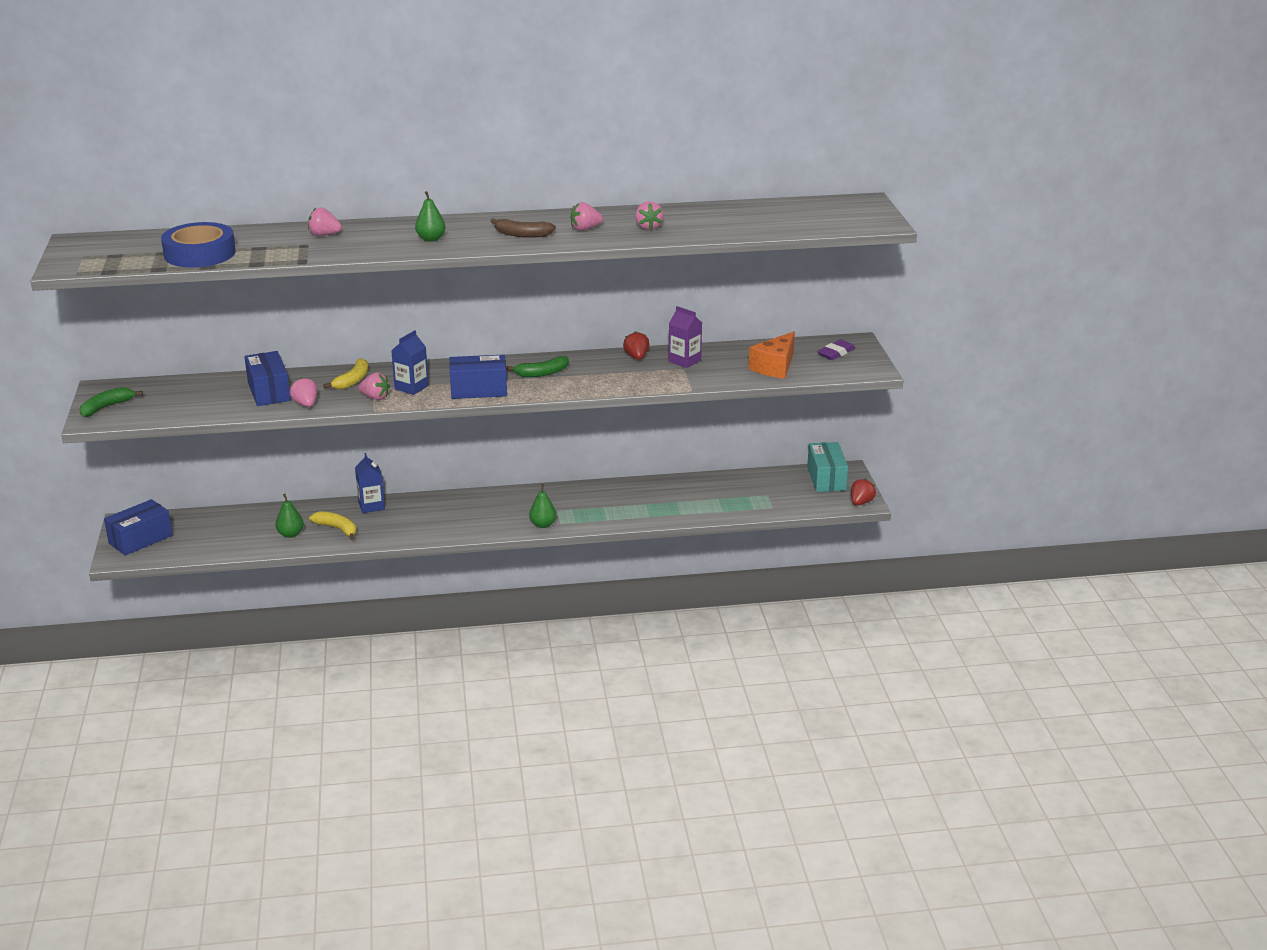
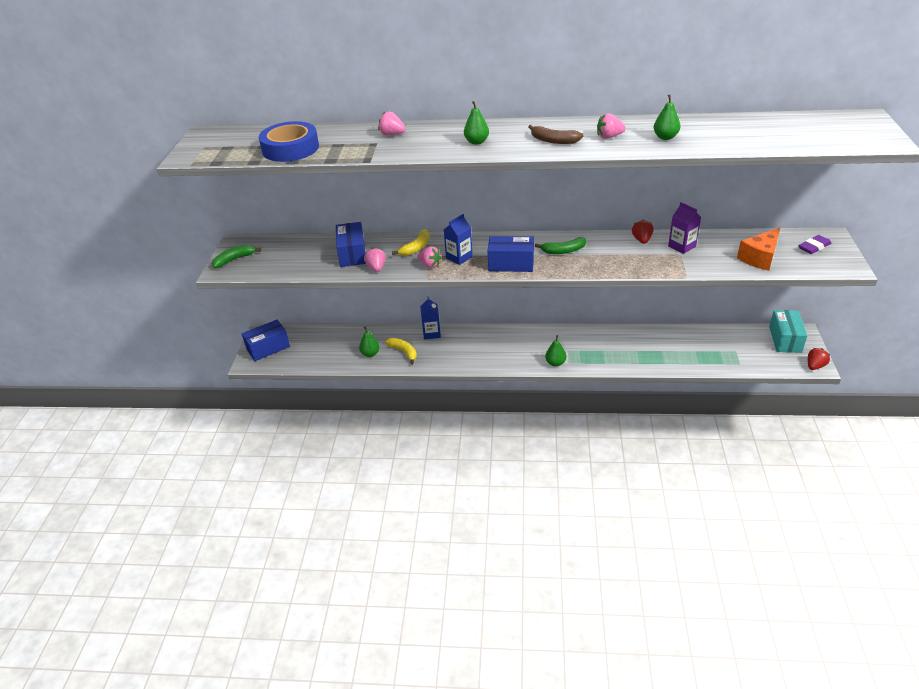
camera: 15 degrees right, 10 degrees up
(648, 227) = (665, 137): pink strawberry -> green pear

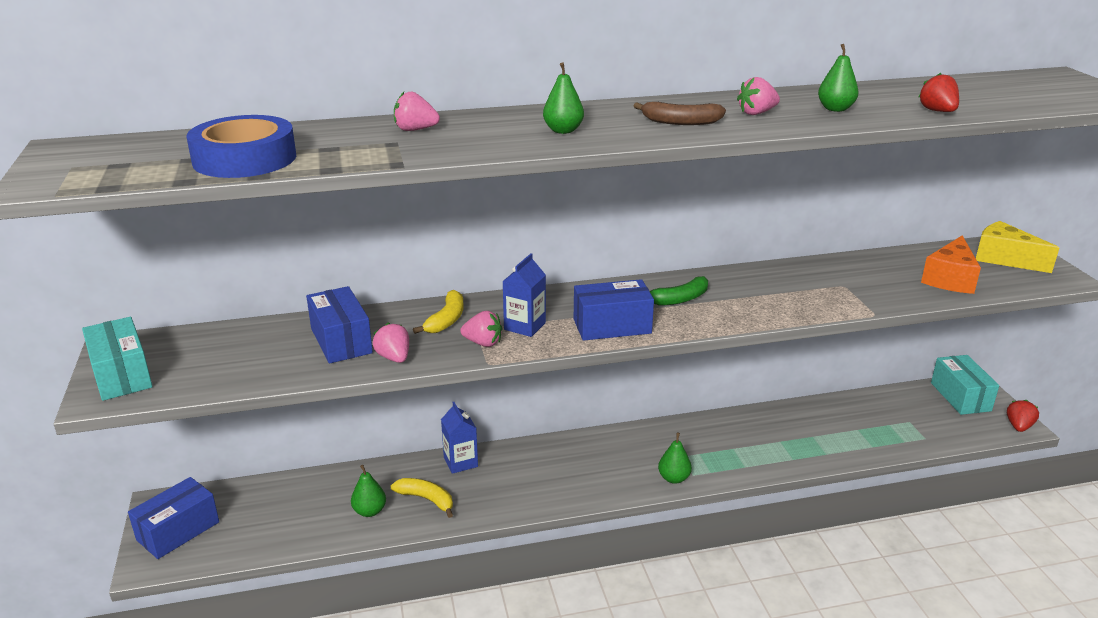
camera: 20 degrees left, 10 degrees down
(234, 260) = (121, 375): green banana -> turquoise box
(642, 240) = (779, 273): red strawberry -> red strawberry (937, 111)
(682, 246) = (839, 275): purple carton -> none
(814, 247) = (1004, 259): purple eraser -> yellow cheese

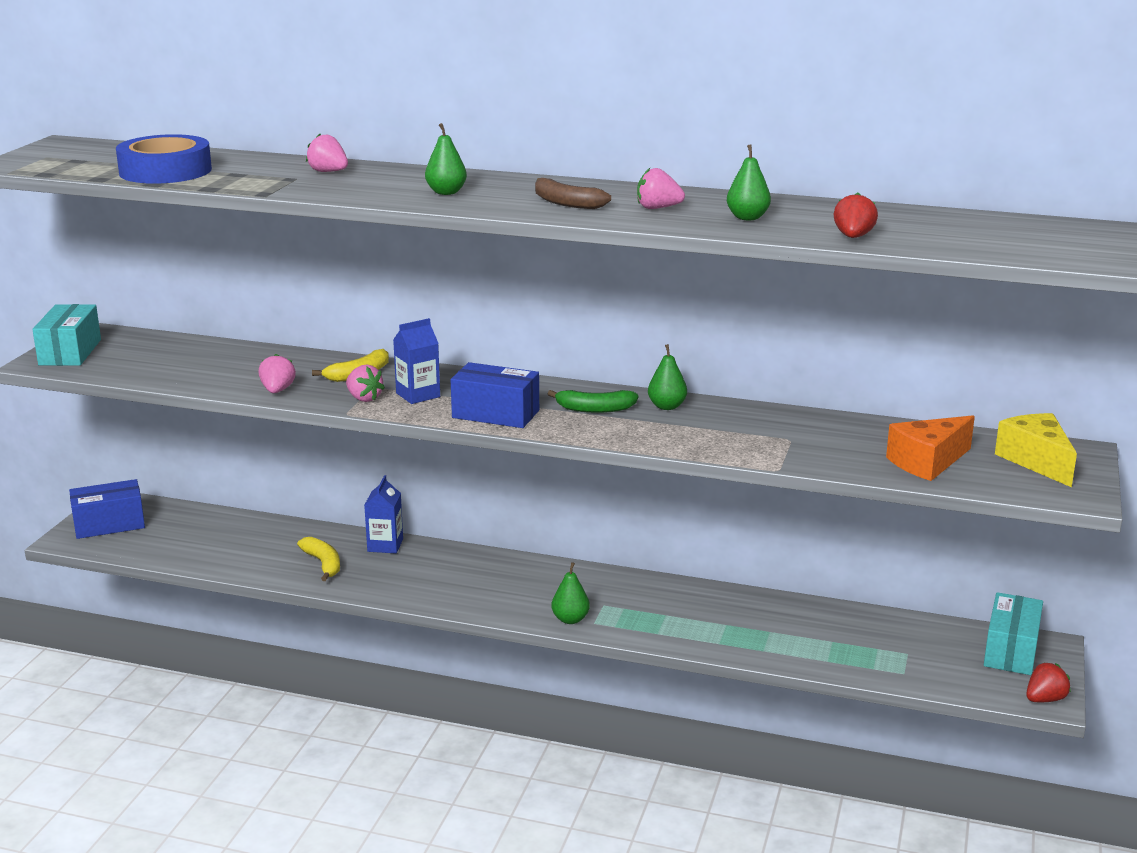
camera: 30 degrees right, 5 degrees down
(341, 341) = (253, 369): blue box -> none
(370, 511) = (267, 557): green pear -> green pear (667, 406)

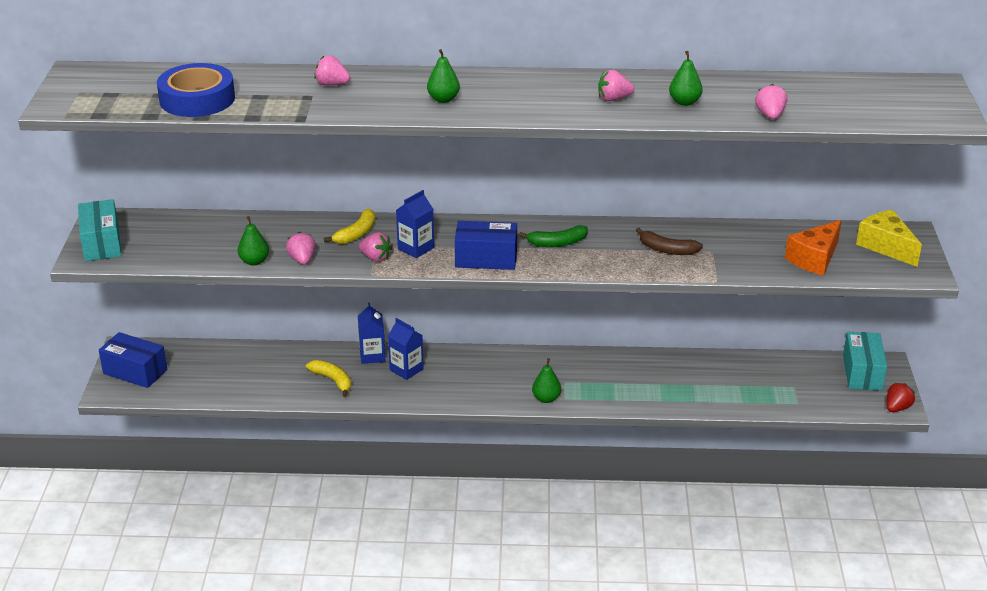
camera: 15 degrees left, 10 degrees up
(109, 524) = (135, 372): blue box -> blue box turned 60 degrees clockwise
(416, 565) = (406, 369): none -> blue carton
(566, 203) = (543, 101): brown banana -> brown banana (667, 250)
(667, 406) = (608, 233): green pear -> green pear (254, 261)
(853, 237) = (770, 115): red strawberry -> pink strawberry

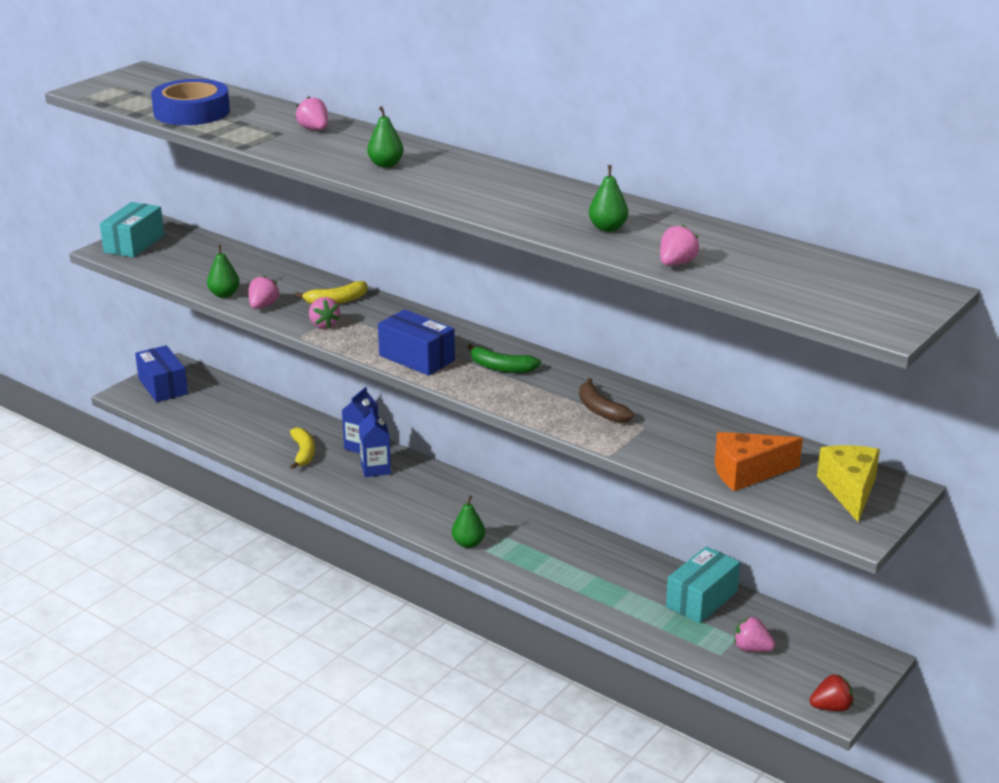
camera: 35 degrees right, 5 degrees down
(416, 248) = (368, 329): blue carton -> none
(613, 99) = (542, 206): pink strawberry -> pink strawberry (751, 648)
(862, 372) = (834, 656): turquoise box -> turquoise box (701, 599)

